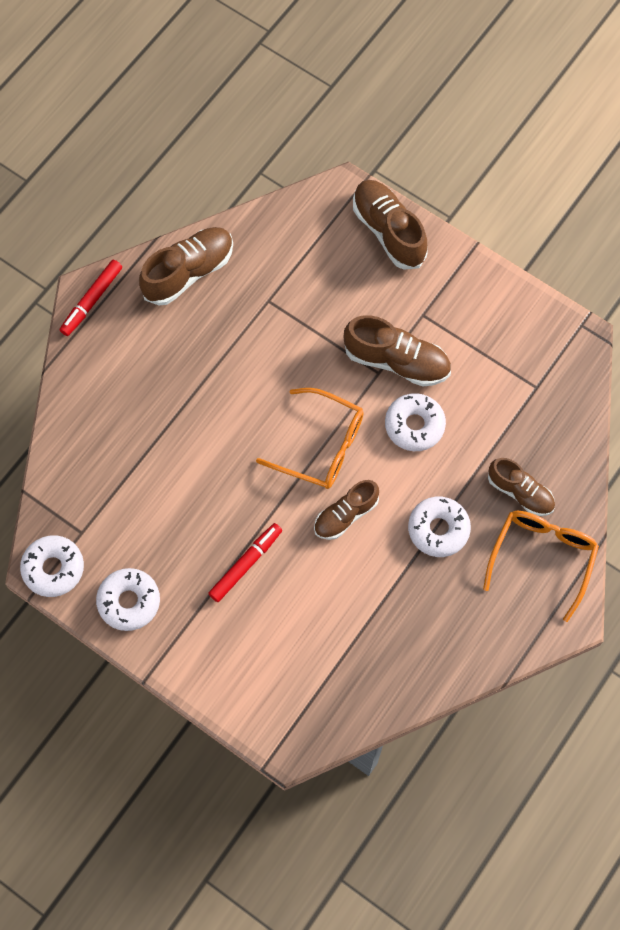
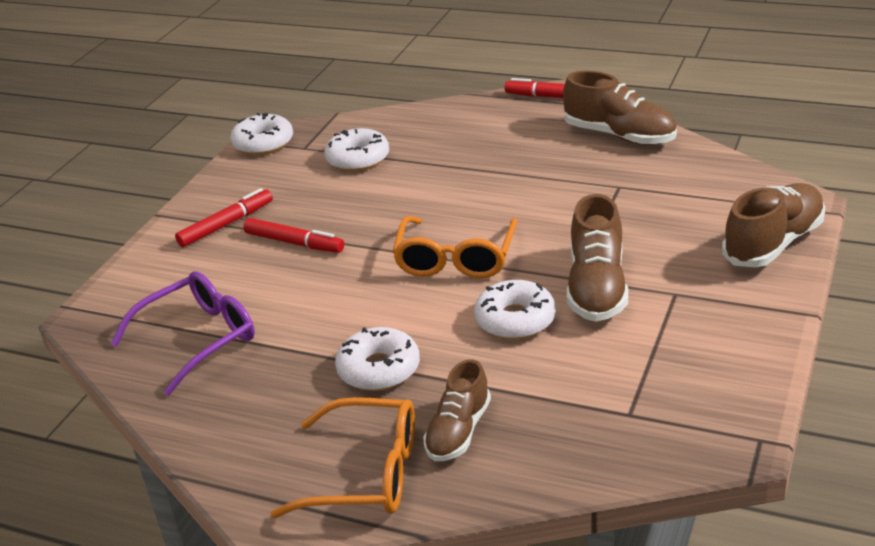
camera: 80 degrees right, 35 degrees down
(129, 601) = (237, 187): white donut -> white donut (358, 159)
(191, 618) = (226, 224): none -> red marker
(346, 515) = (374, 294): brown shoe -> none
(354, 654) = (199, 338): none -> purple glasses

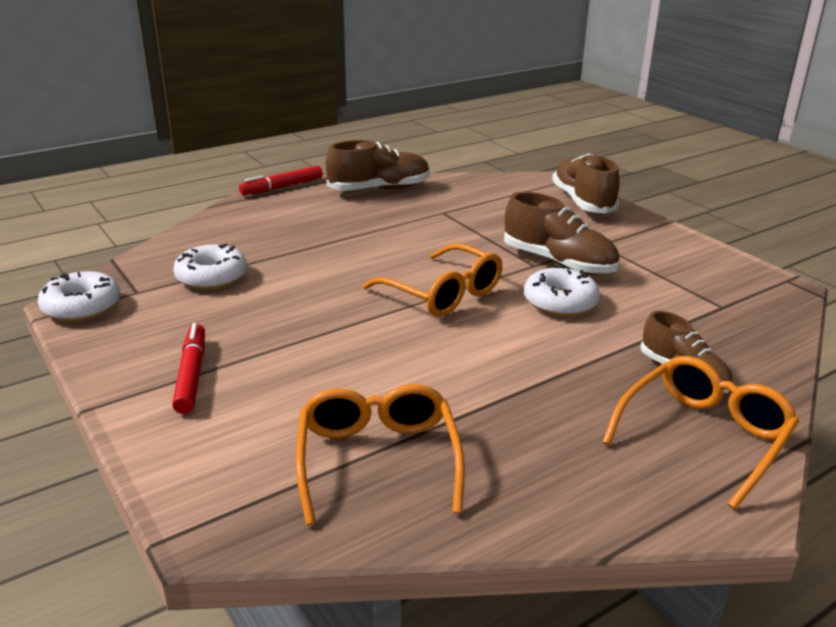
camera: 60 degrees left, 5 degrees down
(199, 338) = (377, 459): purple glasses -> orange glasses
(294, 243) = (293, 351): red marker -> none
(379, 369) = (557, 379): white donut -> none

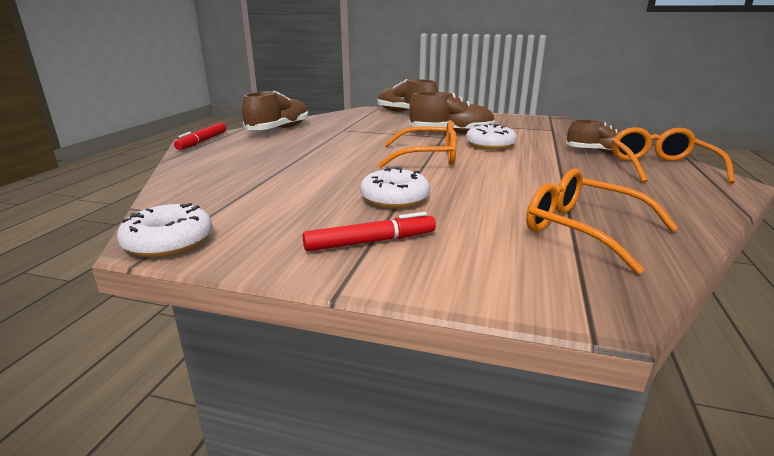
camera: 40 degrees left, 5 degrees down
(191, 375) = (370, 242): red marker -> red marker turned 120 degrees clockwise
(212, 277) = (255, 192): white donut -> white donut (394, 198)

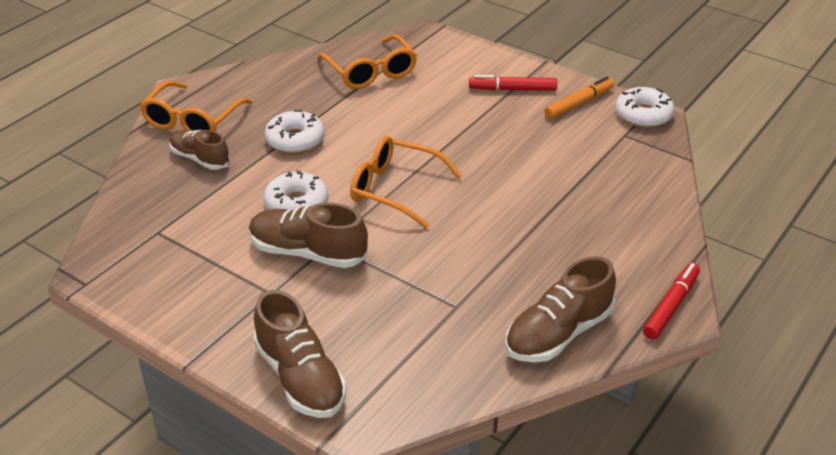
camera: 160 degrees left, 15 degrees up
(266, 240) = (579, 103): none -> orange marker
(394, 198) = (473, 127): white donut -> white donut (295, 140)

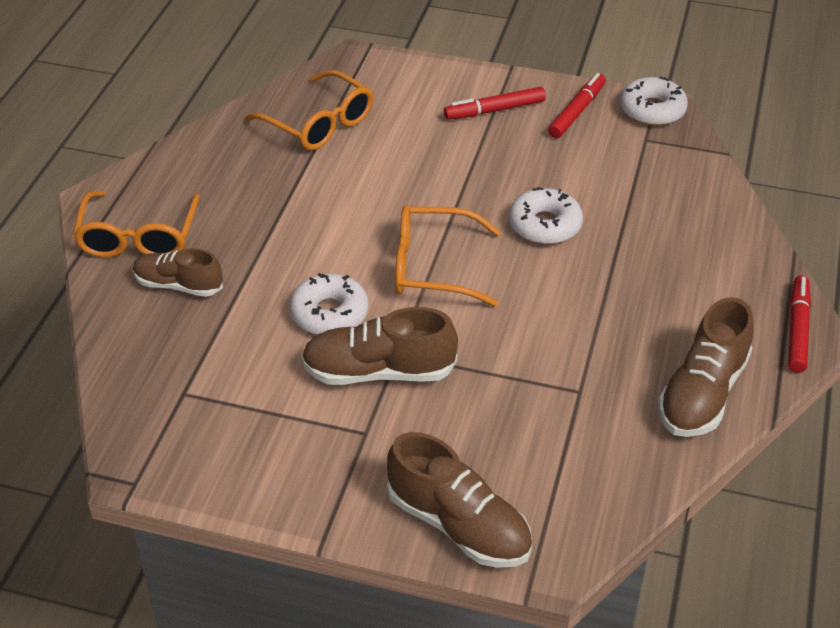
camera: 20 degrees left, 5 degrees up
(295, 140) = (280, 232): white donut -> white donut (545, 225)
(579, 103) = (576, 111): orange marker -> red marker

